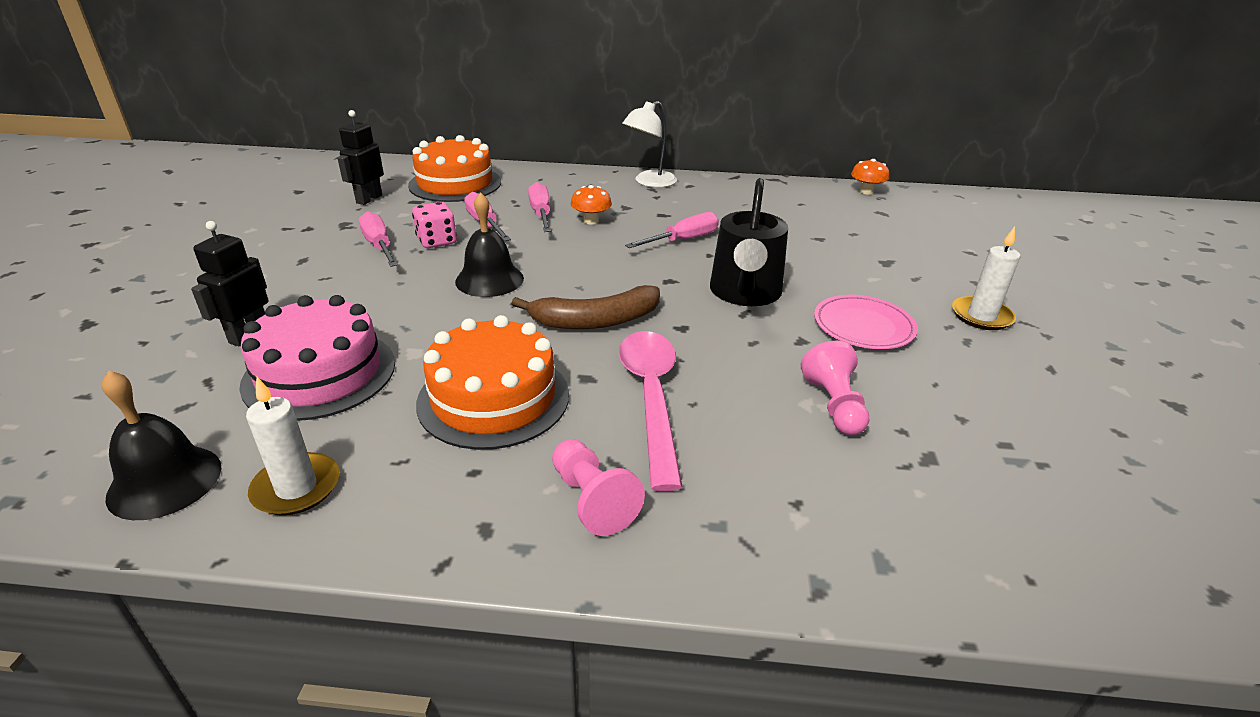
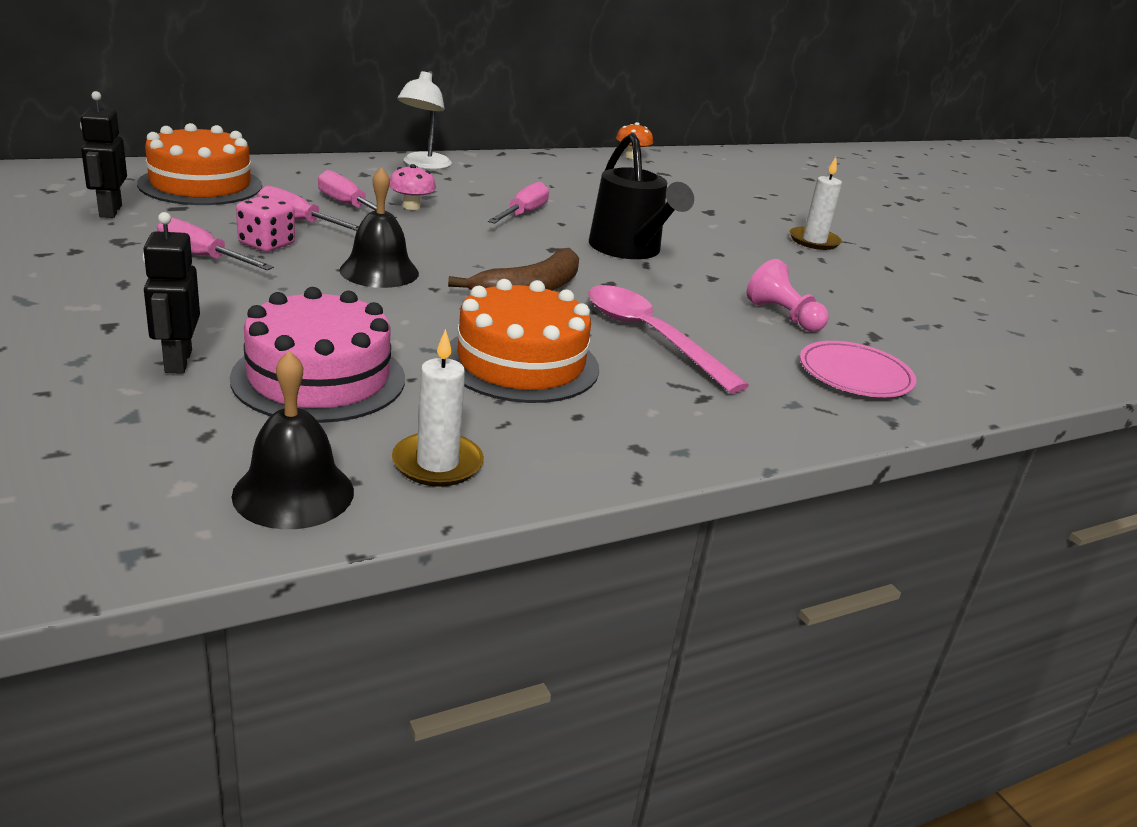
camera: 35 degrees left, 5 degrees down
(591, 221) = (411, 206): orange mushroom -> pink mushroom
(592, 500) = (692, 411): pink pawn -> none
(863, 326) = (744, 260): pink plate -> pink plate (855, 374)

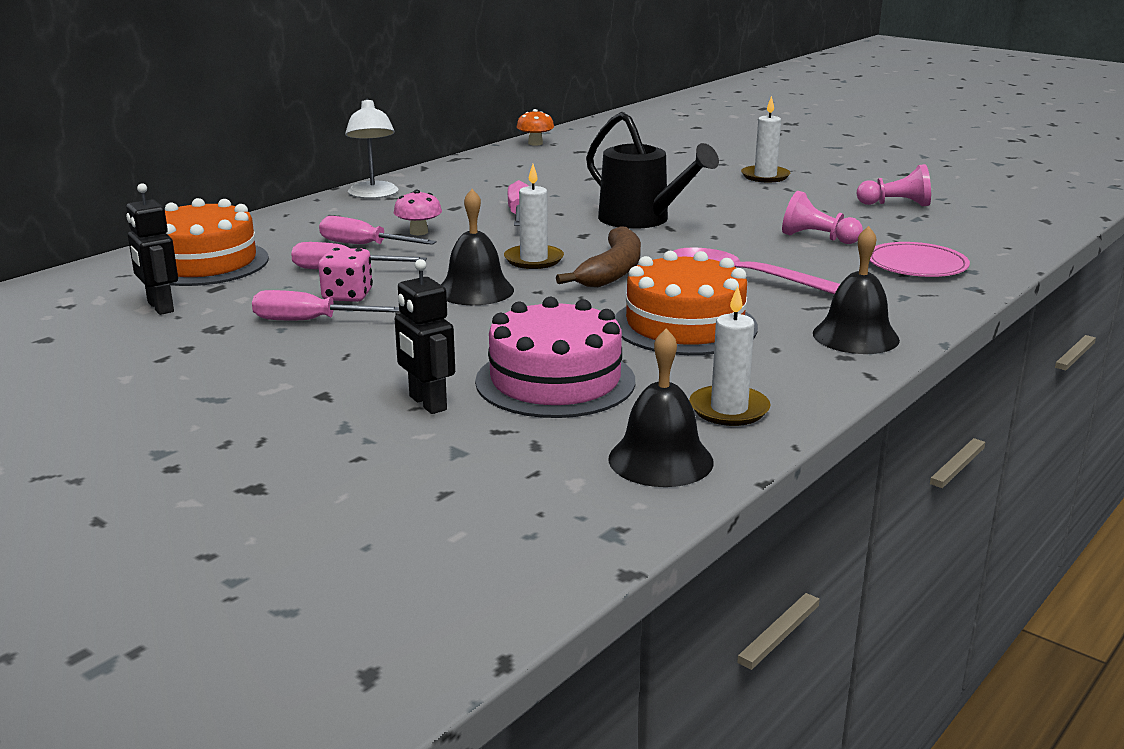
camera: 20 degrees left, 5 degrees down
(473, 258) = (533, 260): none -> white candle
(680, 430) = (855, 336): none -> black bell
(918, 305) = (896, 204): none -> pink pawn

